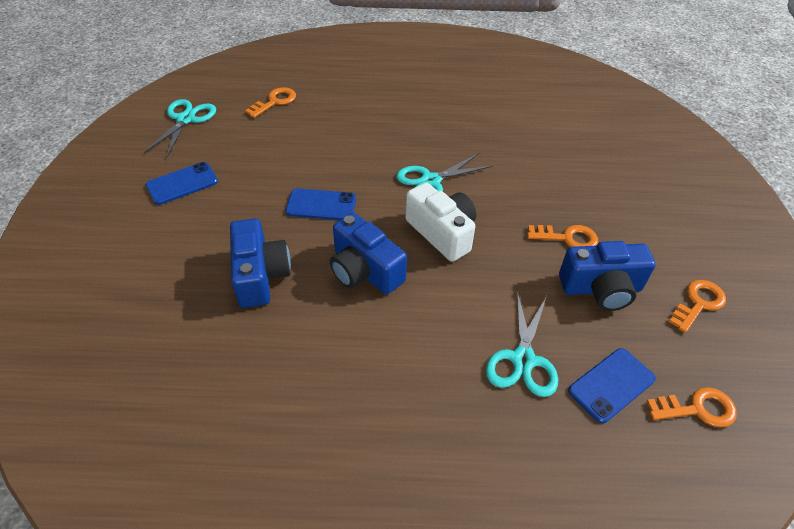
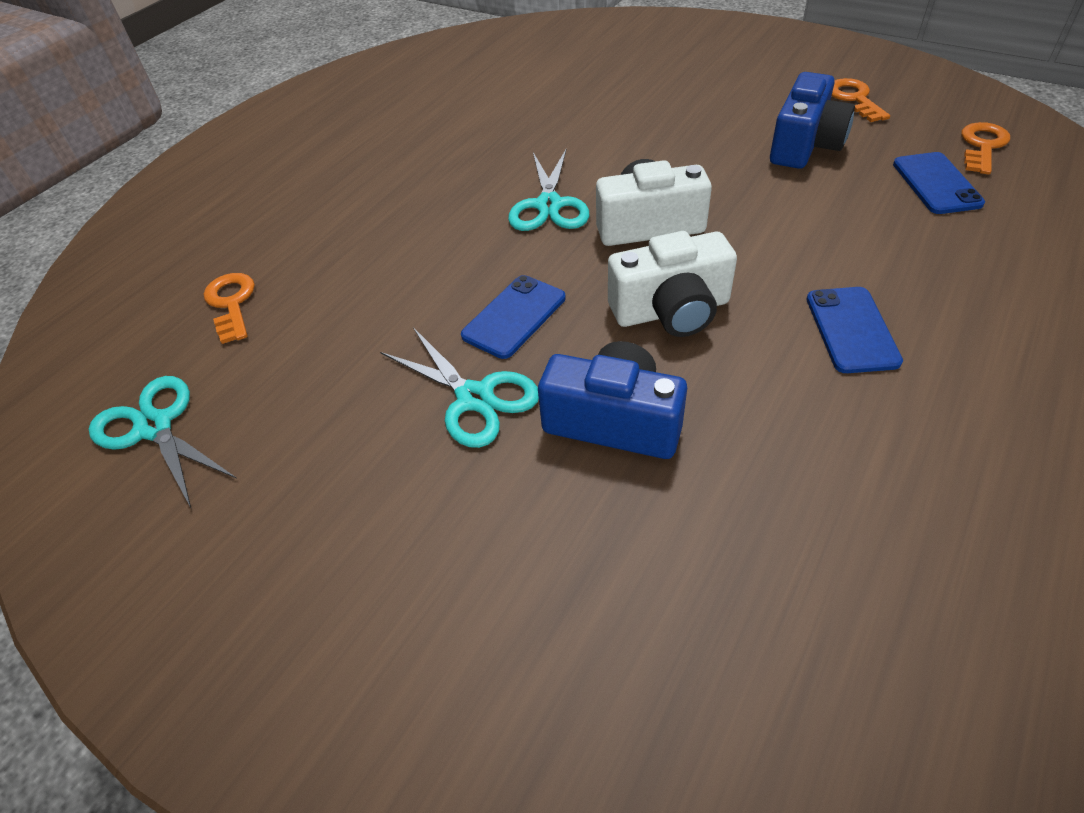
camera: 55 degrees left, 0 degrees up
(182, 183) = (325, 471): blue phone -> blue phone (851, 330)
(364, 270) = (671, 310): blue camera -> white camera
(523, 359) = (880, 228): turquoise scissors -> turquoise scissors (475, 398)
(567, 238) = (718, 140): orange key -> none

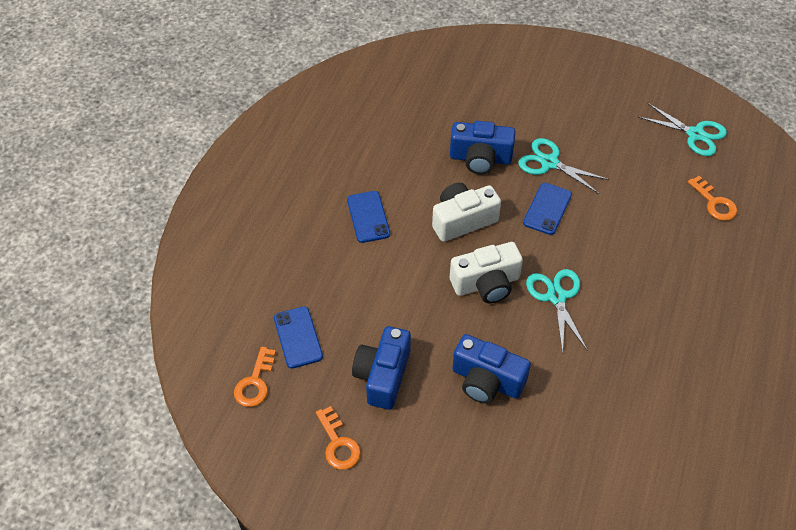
camera: 165 degrees right, 5 degrees up
(669, 136) = (486, 381): none -> blue camera

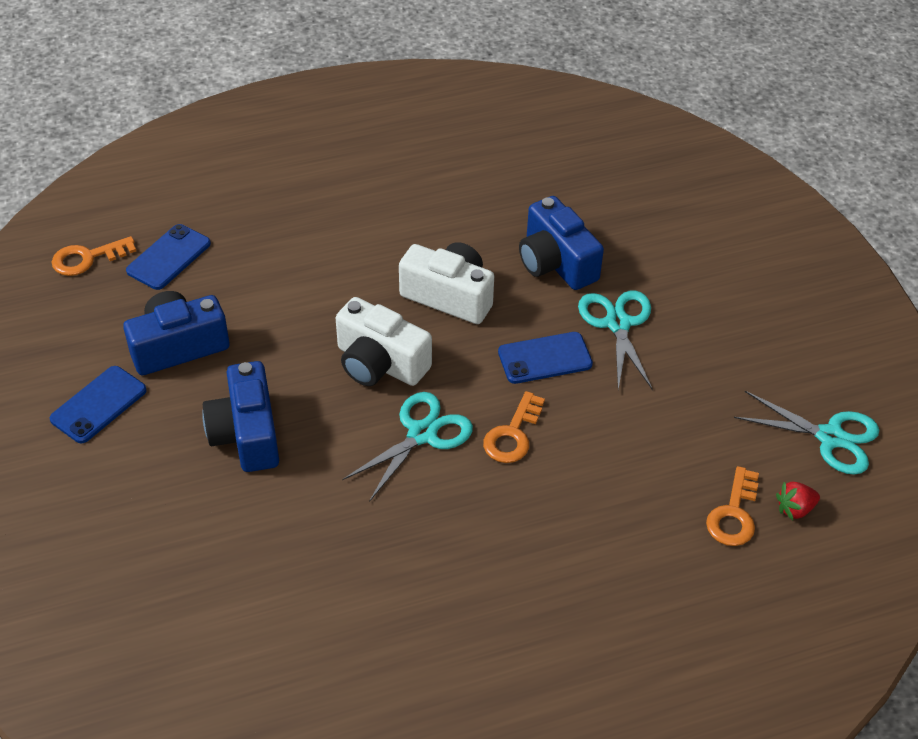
camera: 50 degrees right, 5 degrees down
(338, 443) = (66, 359): orange key -> orange key (513, 434)
(368, 217) = (375, 221): blue phone -> blue phone (99, 405)
(695, 134) = (830, 437): turquoise scissors -> turquoise scissors turned 60 degrees counterclockwise
(729, 178) = (795, 509): none -> red strawberry

